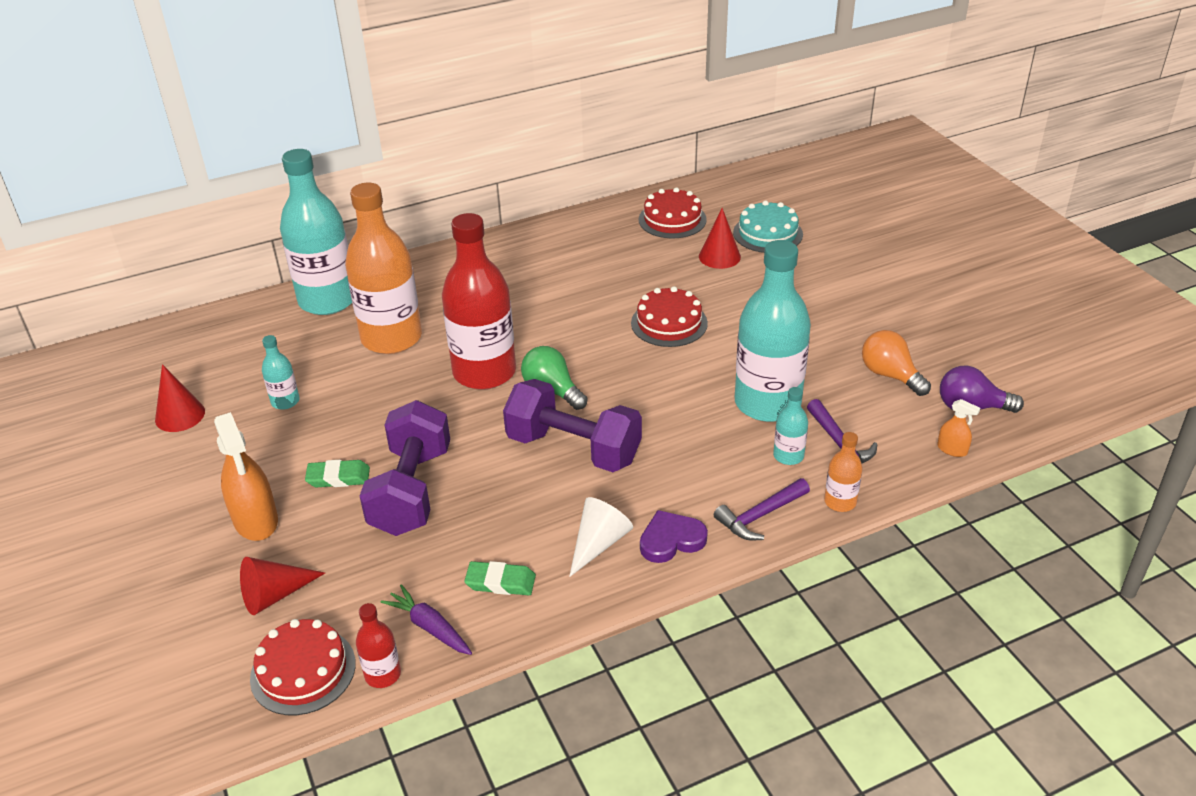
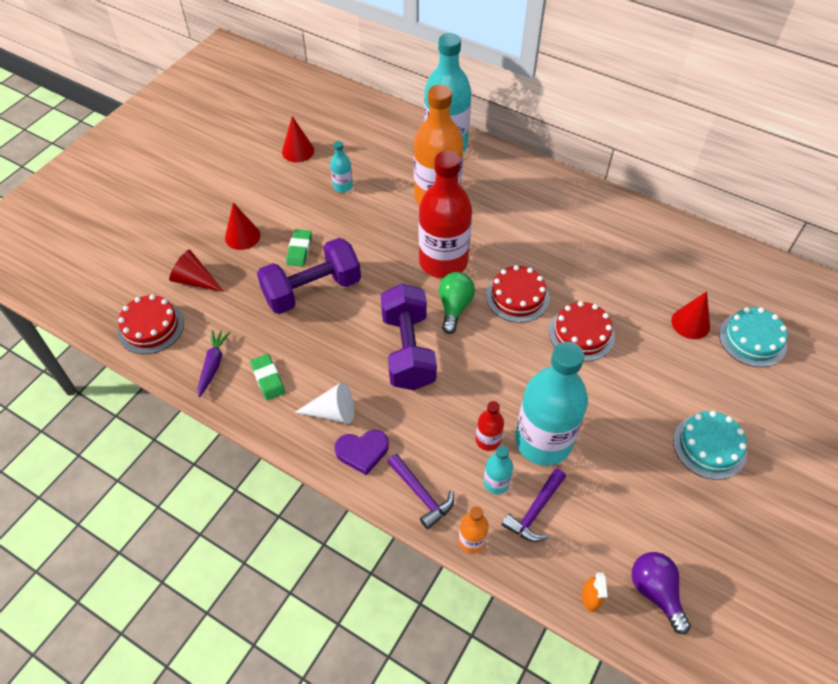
camera: 55 degrees right, 15 degrees up
(256, 520) = (242, 236): orange spray bottle -> red cone
(338, 477) = (299, 250): green eraser -> green eraser turned 45 degrees clockwise
(383, 674) = (167, 364): red bottle -> red bottle (488, 440)
(671, 540) = (362, 452): purple heart -> purple heart turned 135 degrees clockwise
(672, 219) = (707, 270): red cake -> red cake (517, 296)
(760, 516) = (421, 494): purple hammer -> purple hammer turned 150 degrees counterclockwise
(853, 308) = (709, 446): none -> turquoise cake
(890, 375) = (646, 511): orange light bulb -> none

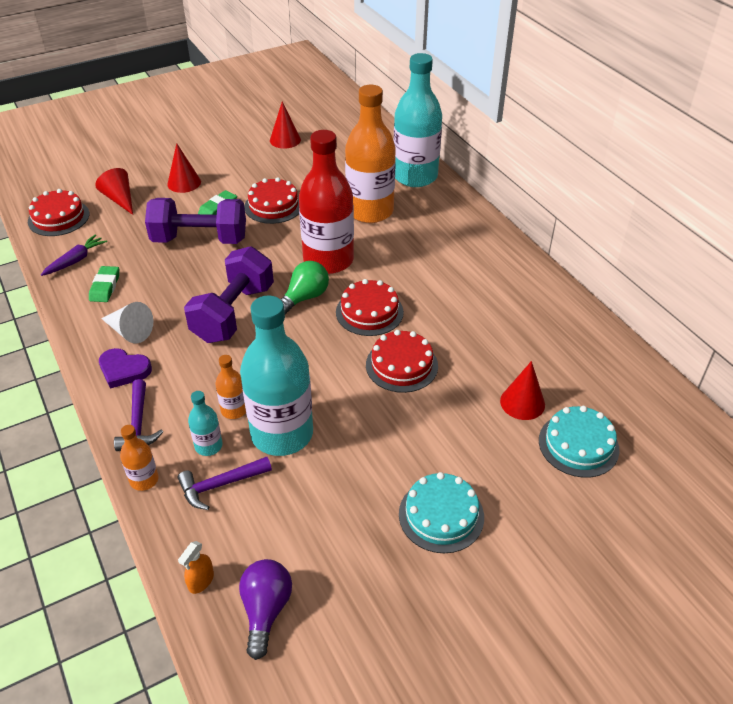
camera: 30 degrees right, 10 degrees down
(342, 186) = (297, 176): turquoise bottle -> none
(348, 226) = (273, 206): none -> red cake
(488, 440) = (234, 410): red bottle -> orange bottle

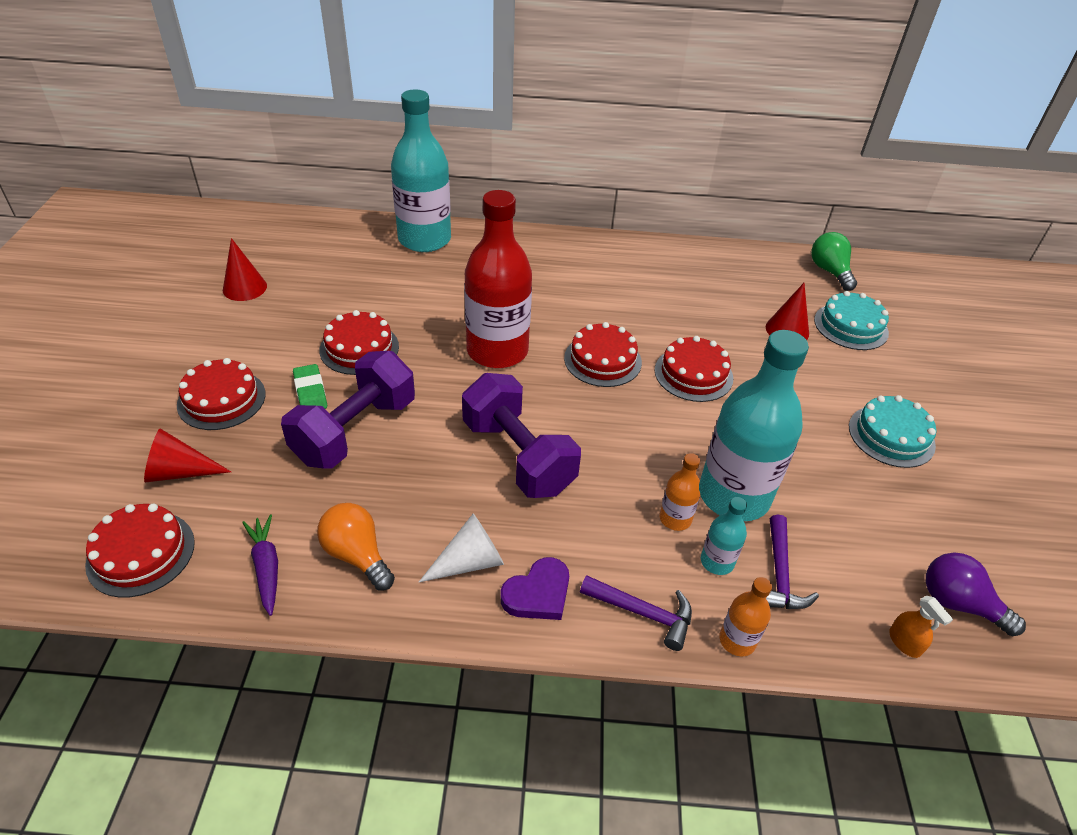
camera: 60 degrees left, 0 degrees up
(105, 287) = (357, 555): green eraser -> orange light bulb
(184, 183) = (221, 399): red cone -> red cake
(305, 297) = (541, 393): green light bulb -> green light bulb (829, 271)
(370, 211) = (447, 290): orange bottle -> none

